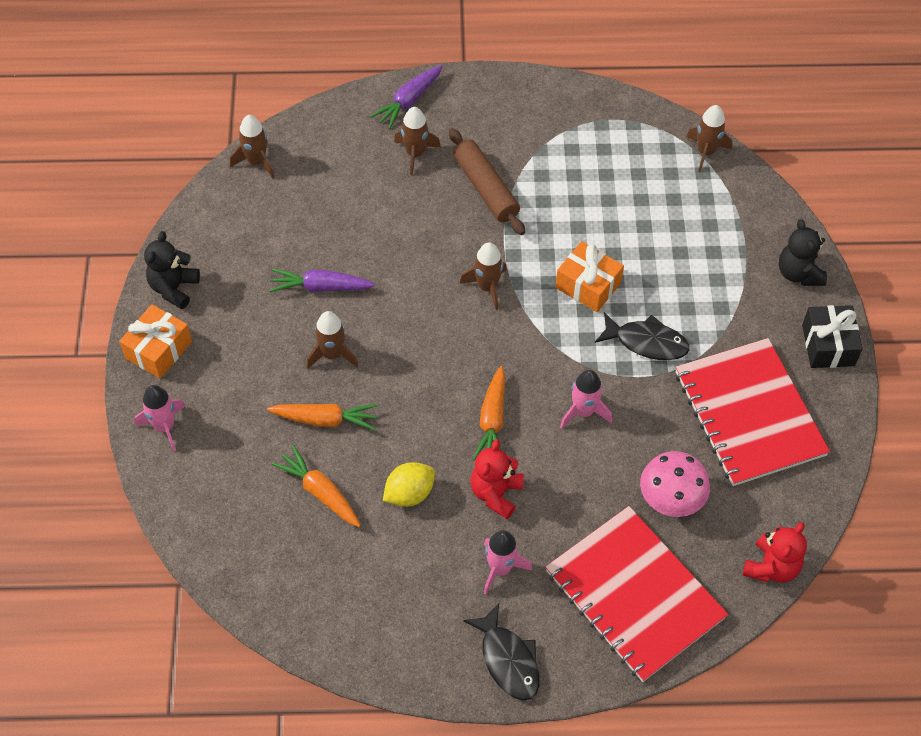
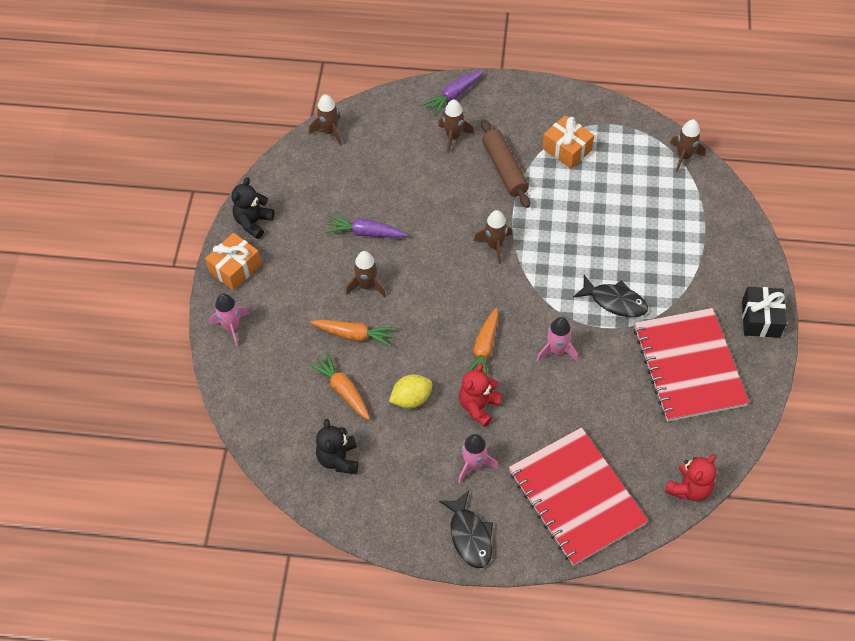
camera: 10 degrees right, 0 degrees up
(588, 285) = (574, 252): orange gift -> orange gift (567, 149)
(671, 499) = (616, 426): pink mushroom -> none
(798, 273) = (745, 259): black teddy bear -> black teddy bear (338, 459)

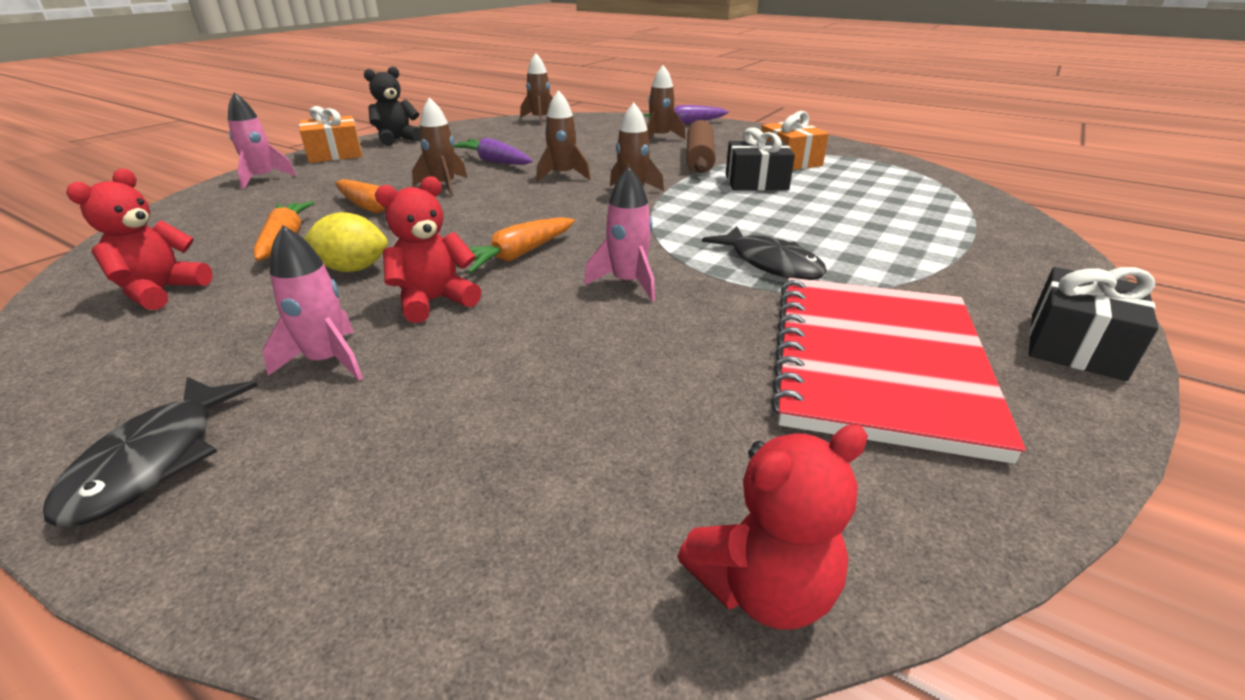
camera: 25 degrees right, 25 degrees down
(338, 459) = (161, 291): black teddy bear -> red teddy bear
(561, 197) = (756, 182): none -> black gift
(576, 497) = (448, 484): red notebook -> none
(684, 156) = (957, 188): brown rocket -> brown rocket (563, 175)

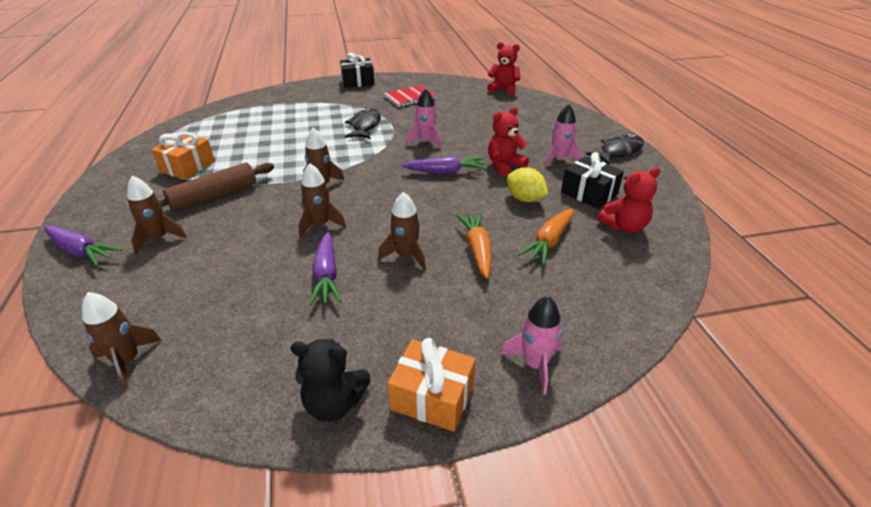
camera: 135 degrees left, 5 degrees up
(434, 301) = (504, 165): red teddy bear -> red teddy bear turned 135 degrees clockwise
(516, 256) = (446, 172): orange carrot -> purple carrot
(756, 182) = (252, 161): black gift -> black gift (589, 193)
(877, 363) = (410, 97): red notebook -> red notebook, size x0.53

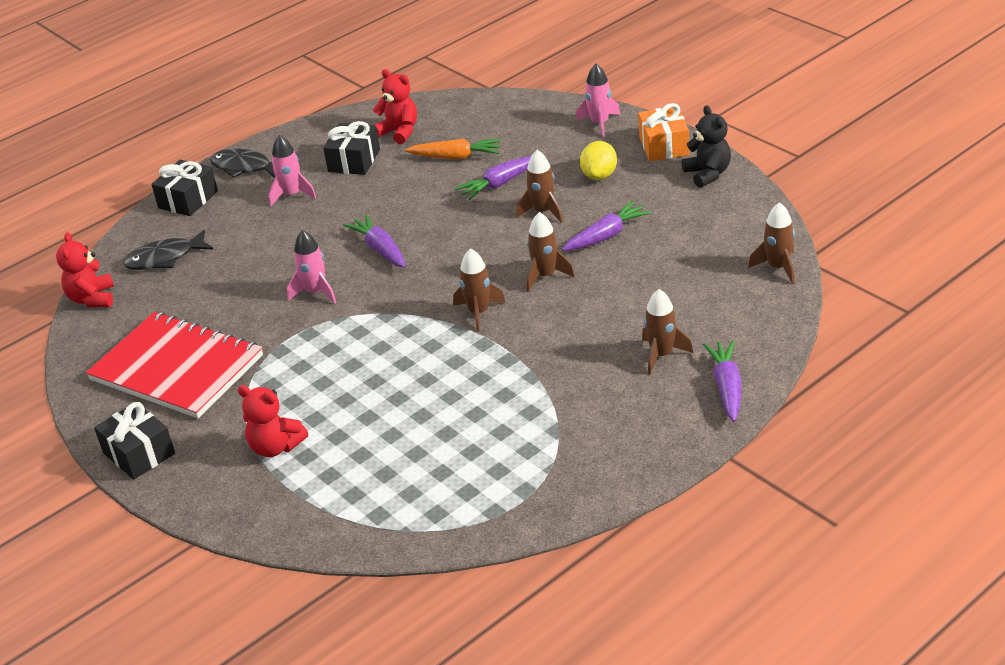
camera: 115 degrees left, 0 degrees up
(187, 167) = (532, 437): orange gift -> none
(214, 196) = (566, 371): brown rolling pin -> none
(365, 126) = (306, 359): black fish -> black fish (165, 258)
(410, 97) = (177, 368): red notebook -> red notebook, size x1.90
(477, 250) = (500, 183): orange carrot -> purple carrot
(504, 165) = (334, 221): red teddy bear -> red teddy bear (276, 447)
(525, 199) = (395, 188): yellow lemon -> yellow lemon (599, 175)
(589, 127) = (188, 200): none -> black gift

